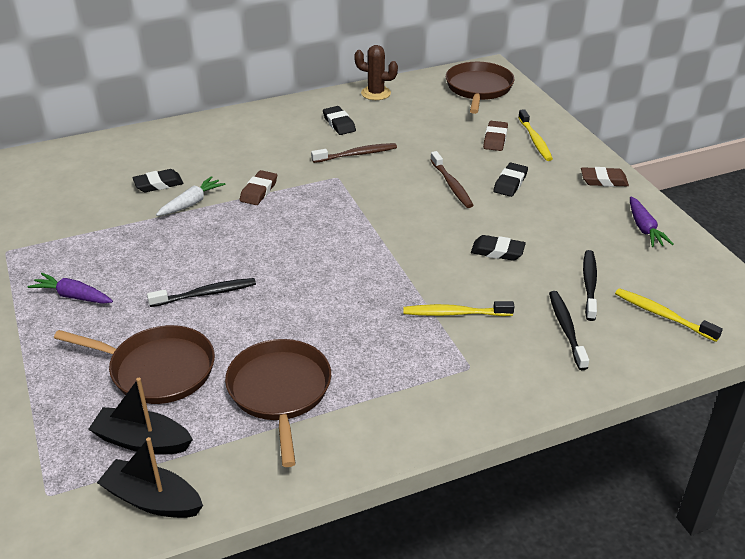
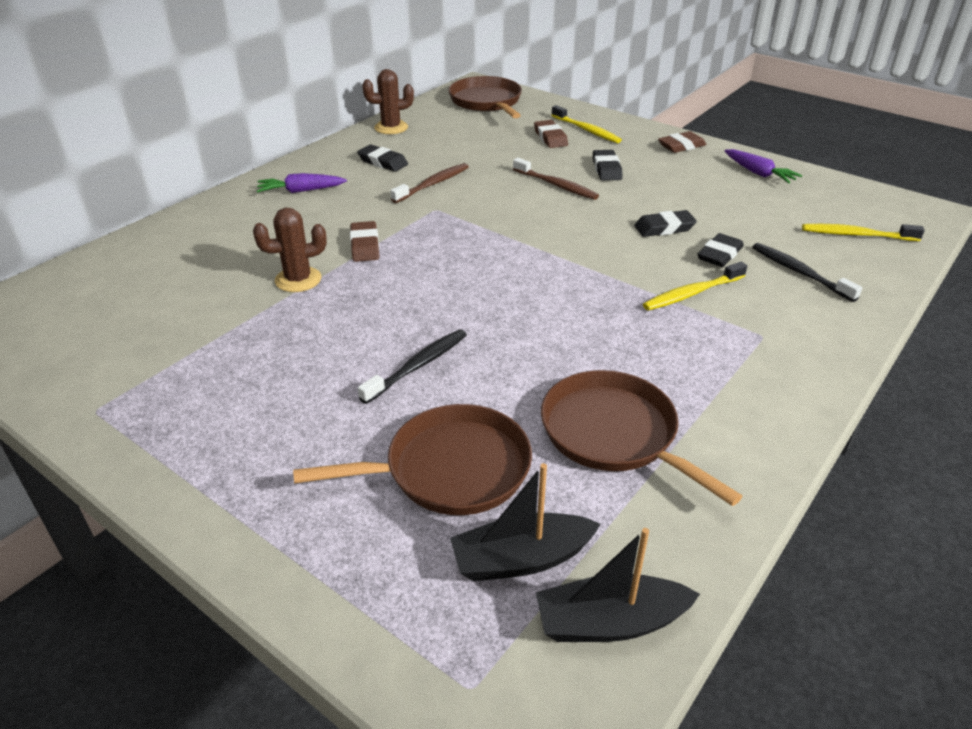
camera: 30 degrees left, 0 degrees up
(73, 296) = (249, 429): purple carrot -> purple carrot (300, 191)
(158, 184) = (235, 273): black eraser -> black eraser (719, 254)
(191, 203) = (298, 280): white carrot -> brown cactus
(589, 284) = (772, 230): black toothbrush -> none

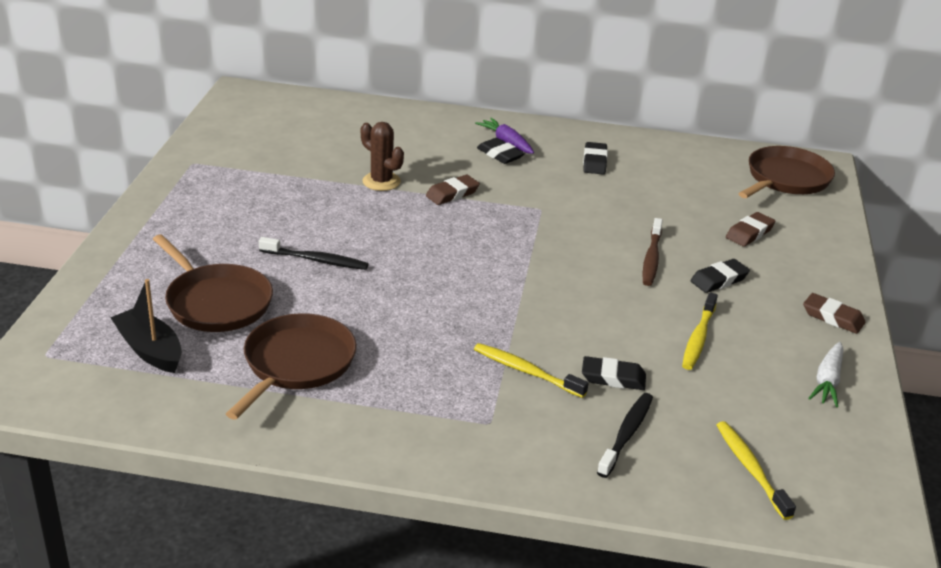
camera: 60 degrees right, 5 degrees down
(391, 128) = (664, 147): brown cactus -> none
(433, 184) = (582, 196): brown toothbrush -> none
(586, 130) = (795, 250): yellow toothbrush -> yellow toothbrush (698, 338)
(610, 622) = (114, 396): black boat -> none
(664, 228) = (632, 336): black eraser -> black eraser (500, 155)
(759, 173) = (827, 381): purple carrot -> white carrot

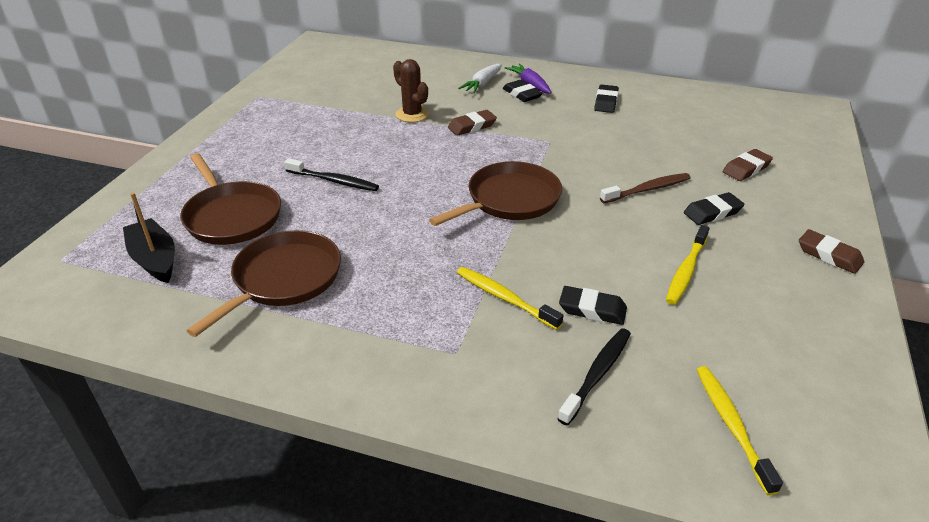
camera: 10 degrees right, 5 degrees up
(651, 258) = (647, 189): brown toothbrush -> brown toothbrush turned 135 degrees counterclockwise
(786, 179) = (784, 120): brown pan -> brown pan (509, 200)
(827, 381) = (822, 325): white carrot -> white carrot (482, 84)

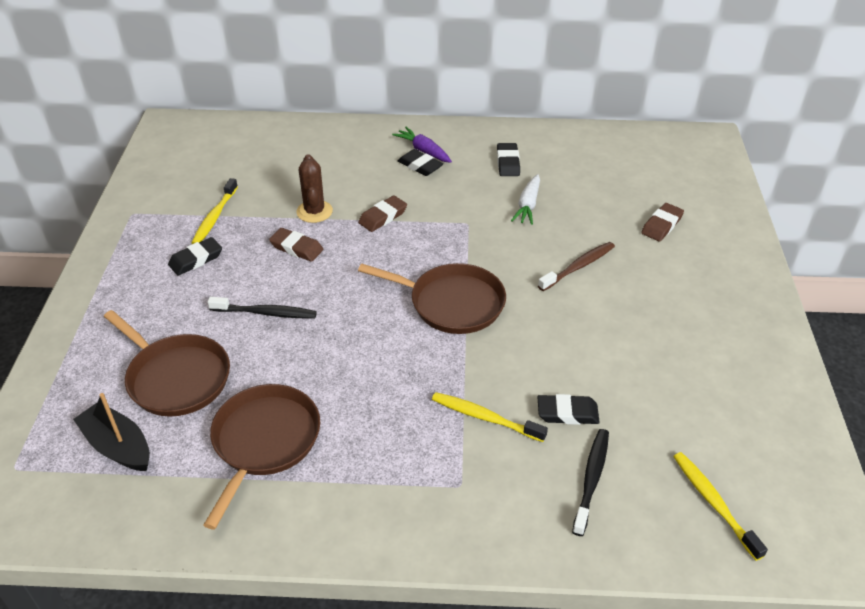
camera: 15 degrees left, 5 degrees up
(412, 114) = (314, 212): brown cactus -> brown cactus turned 45 degrees clockwise
(482, 84) = (374, 158): white carrot -> white carrot (528, 205)
(509, 200) = (452, 303): brown pan -> brown pan turned 75 degrees clockwise
(686, 271) = (637, 354): yellow toothbrush -> yellow toothbrush (215, 217)
(712, 212) = (644, 283): black eraser -> black eraser (196, 259)
(829, 255) = (754, 312): brown eraser -> brown eraser (296, 248)

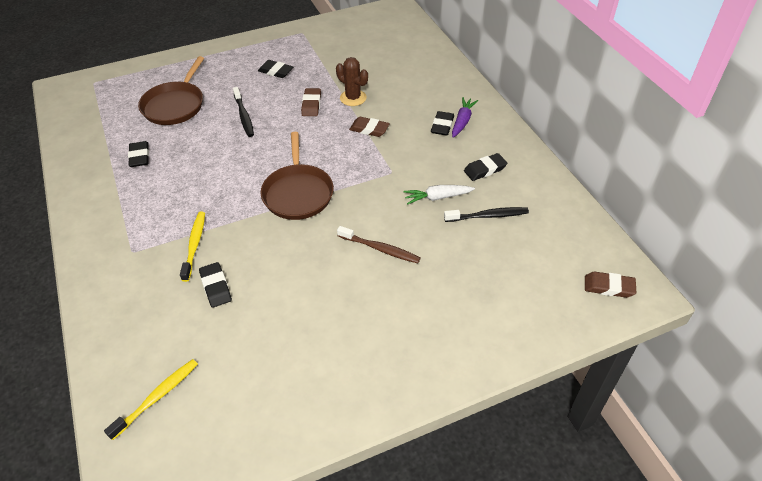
camera: 65 degrees right, 5 degrees up
(118, 446) = (118, 107): black boat -> none
(215, 217) = (319, 62): yellow toothbrush -> none
(264, 441) = (139, 156): brown pan -> black eraser
(314, 212) = (353, 98): brown cactus -> brown cactus turned 75 degrees clockwise
(591, 479) = (158, 317): black toothbrush -> black toothbrush (488, 216)
(661, 225) = (472, 288): brown eraser -> brown eraser (608, 287)

